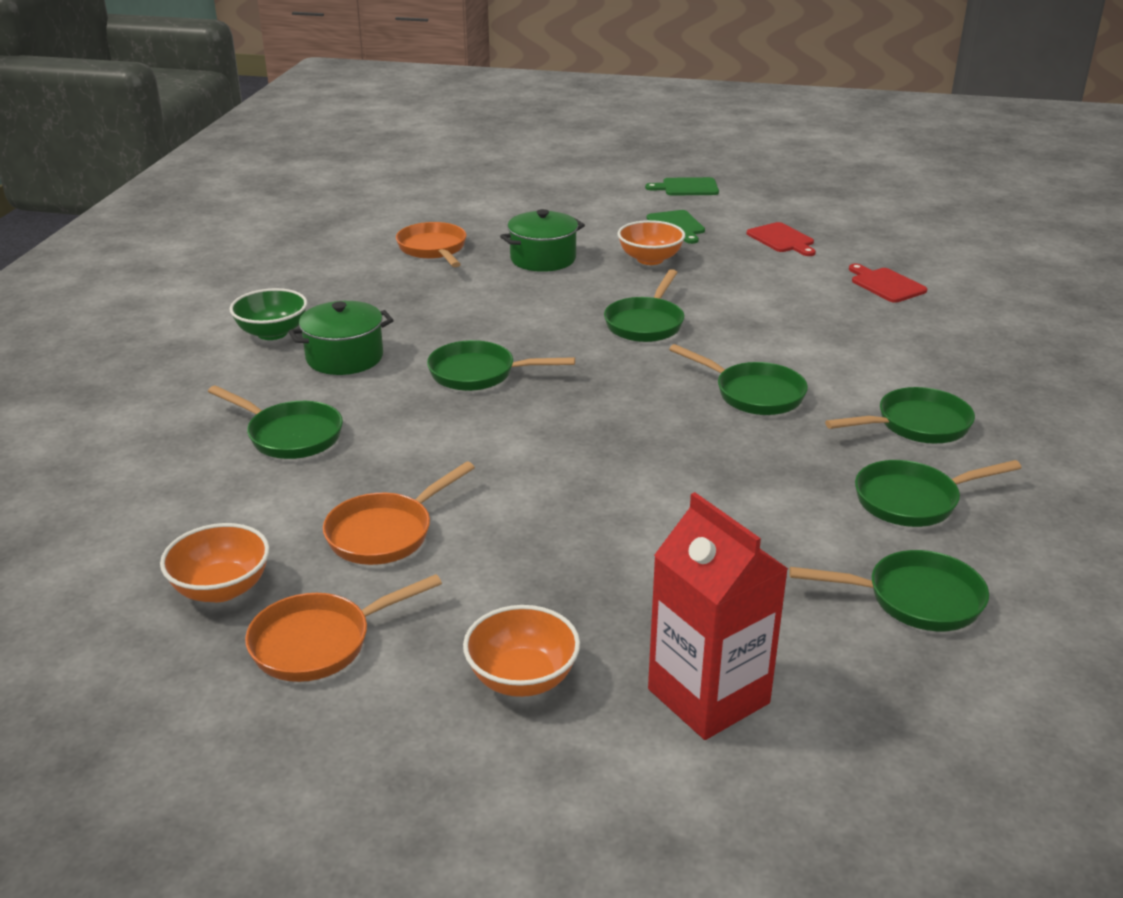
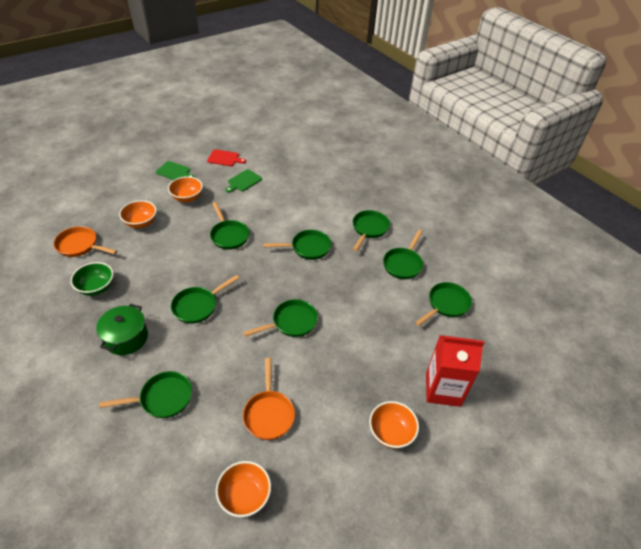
camera: 50 degrees left, 15 degrees up
(272, 333) = (68, 348): green bowl -> green bowl (96, 287)
(320, 642) = (313, 482): orange pan -> none
(543, 259) = (141, 223): green pot -> orange bowl
(581, 461) = (291, 322): none -> green pan
(687, 187) = (151, 145): green cutting board -> green cutting board (243, 181)
(886, 284) = (287, 164): red cutting board -> none

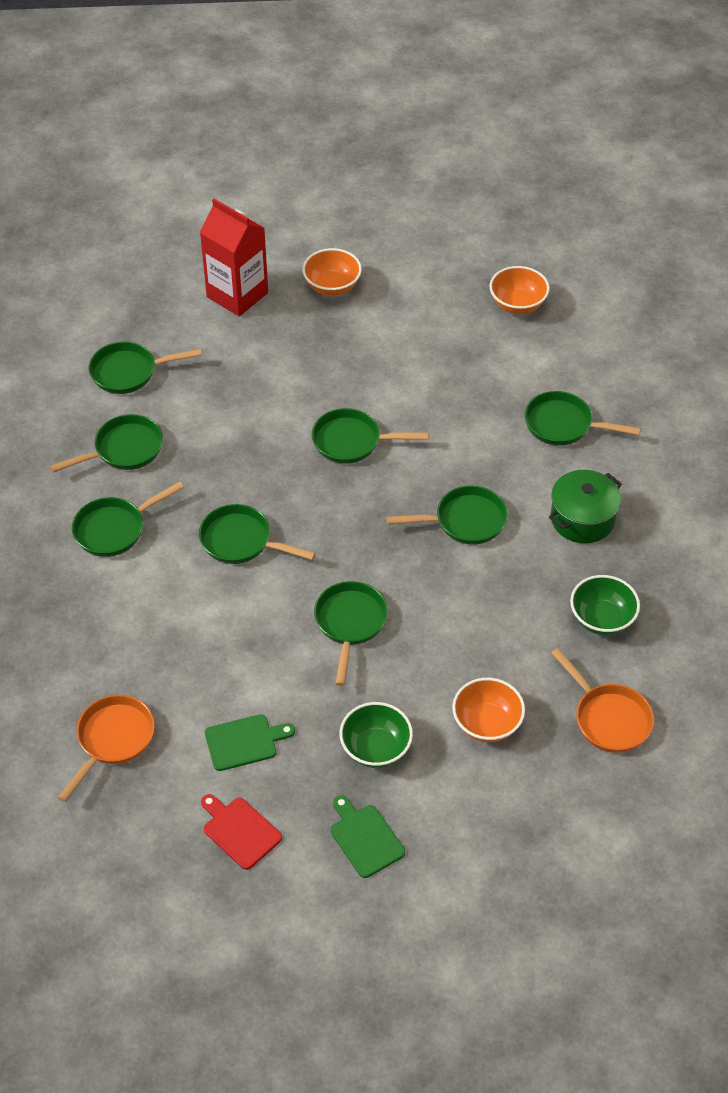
camera: 145 degrees left, 5 degrees up
(187, 198) = (375, 748): orange bowl -> green bowl
(269, 413) = (449, 358): orange pan -> orange pan (113, 740)

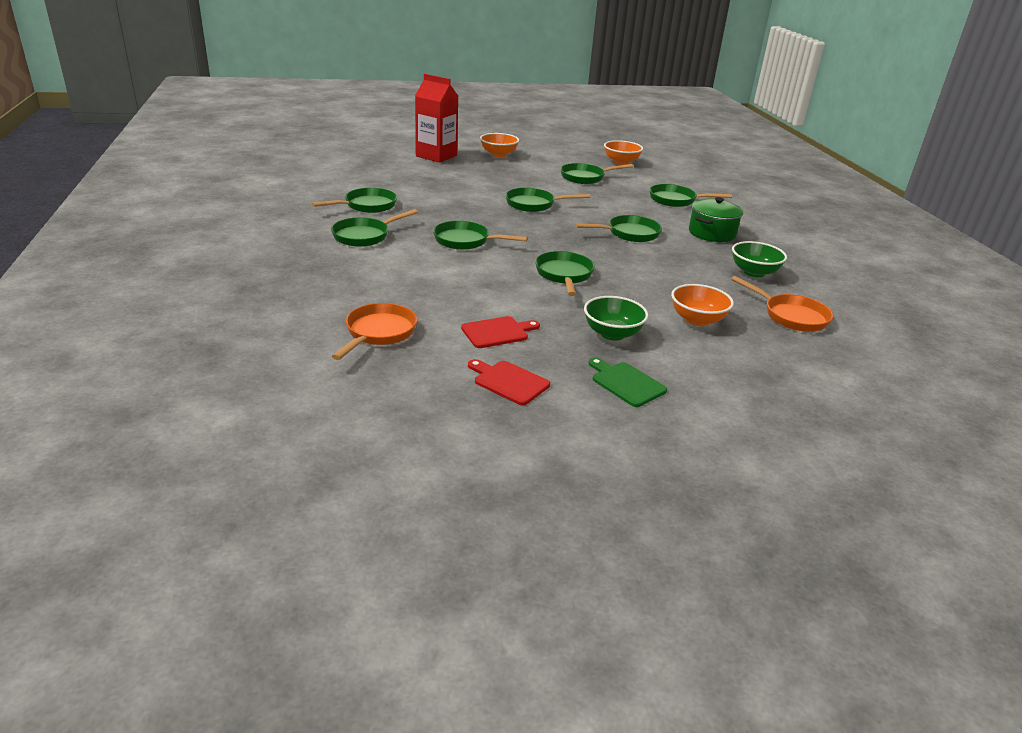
camera: 10 degrees left, 20 degrees down
(129, 372) = (366, 179): green pan -> green pan (585, 177)
(244, 742) = (497, 332): green cutting board -> red cutting board

